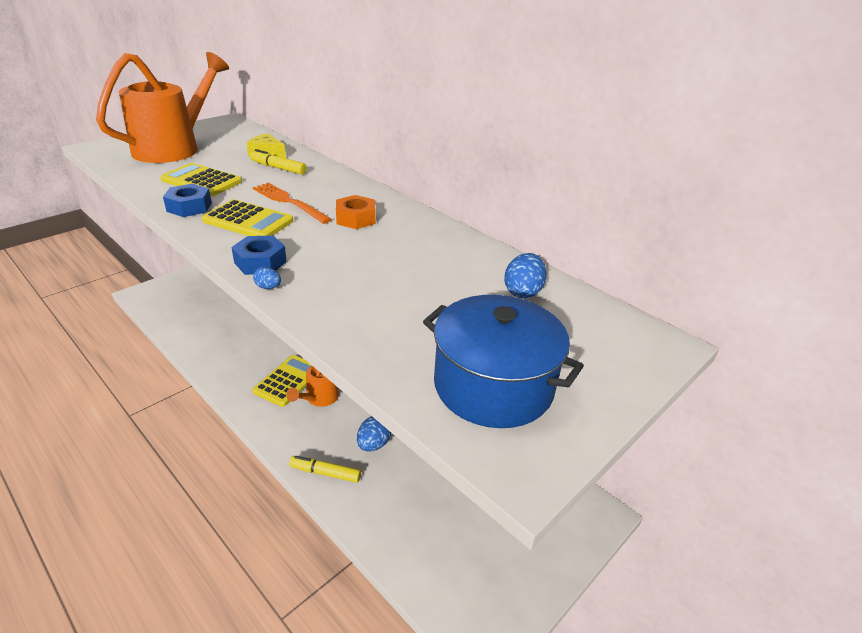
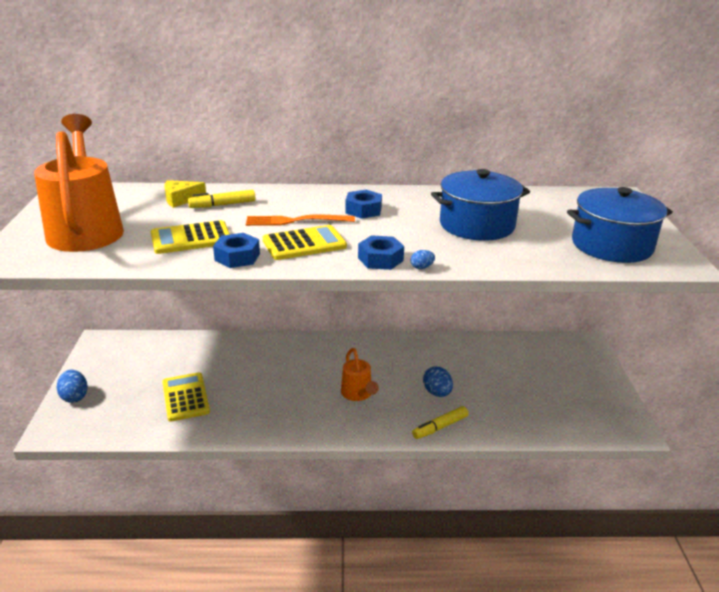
camera: 45 degrees left, 5 degrees down
(288, 381) = (317, 399): yellow calculator -> yellow calculator (185, 397)
(356, 219) = (363, 210): orange nut -> blue nut
(411, 281) = (477, 225): none -> blue pot
(522, 292) = (530, 203): blue egg -> blue egg (74, 397)

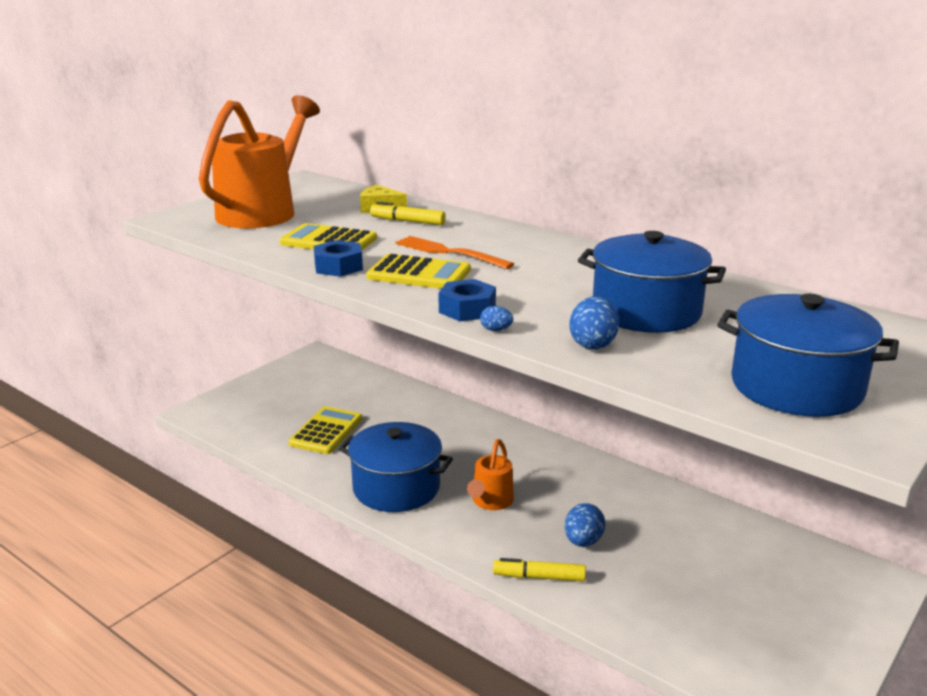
camera: 40 degrees right, 5 degrees down
(74, 397) = (243, 392): blue egg -> blue egg (593, 344)
(288, 414) = (396, 488): none -> blue pot
(363, 210) = (539, 262): blue nut -> none

